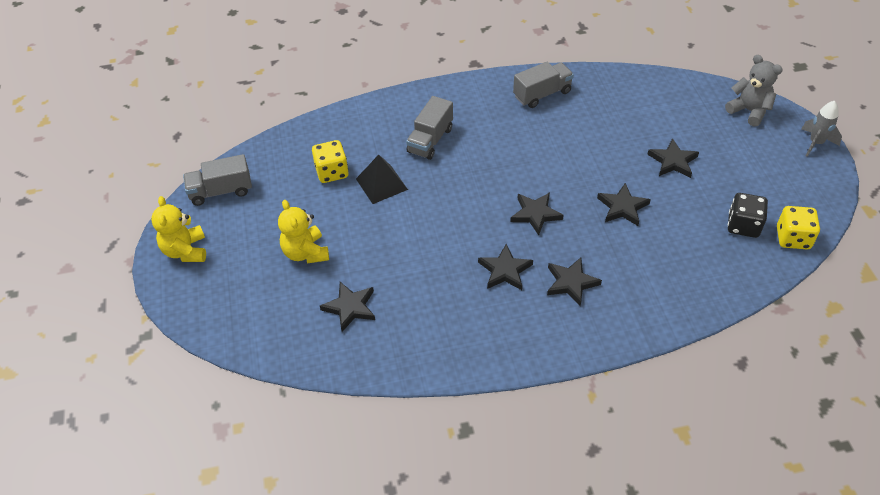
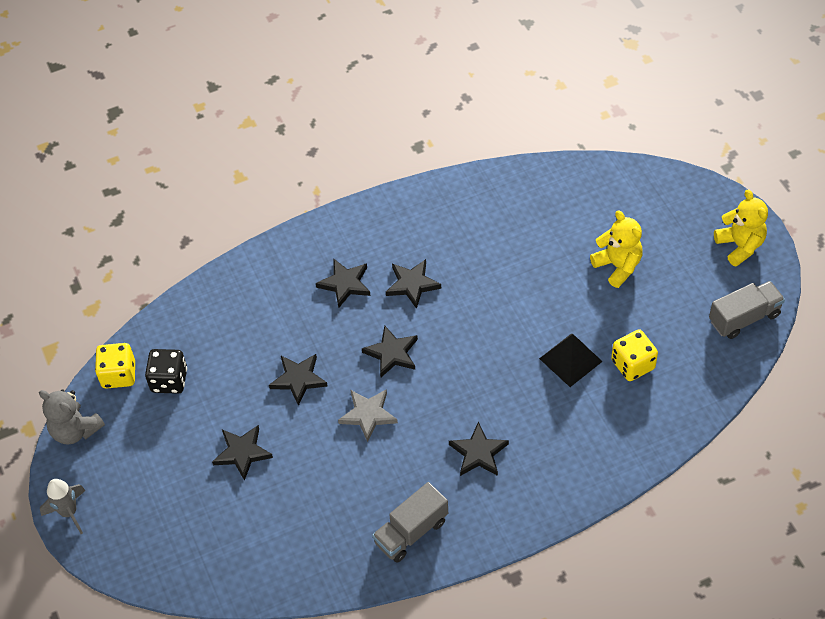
camera: 170 degrees right, 5 degrees up
(350, 307) = (551, 221): black star -> black star (478, 453)
(430, 140) = (534, 430): grey truck -> none
(564, 171) = (368, 415): none -> grey star
(749, 111) = (143, 552): grey teddy bear -> grey teddy bear (75, 430)

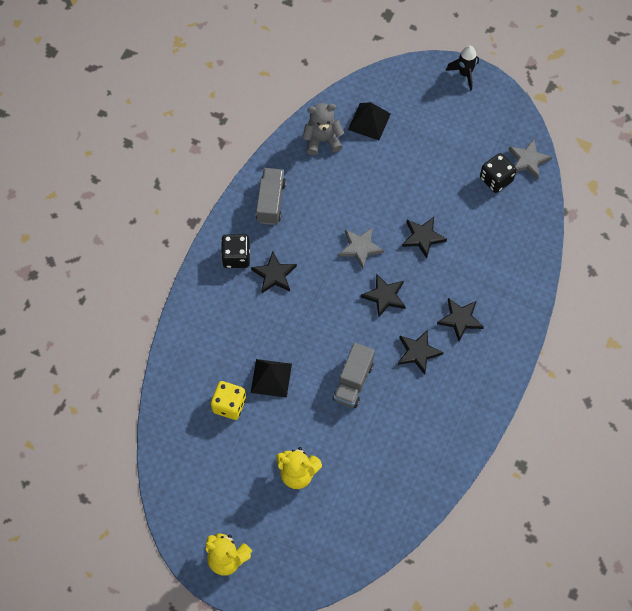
camera: 135 degrees right, 10 degrees up
(69, 512) = (465, 74): grey rocket -> black rocket
(75, 430) = (514, 114): grey teddy bear -> grey teddy bear (322, 140)
(119, 374) = (528, 160): yellow dice -> grey star
(221, 540) = (369, 121): none -> black pyramid
(242, 453) = (408, 172): black star -> none
(501, 500) = (236, 257): none -> black dice
(744, 318) = (182, 498): grey truck -> grey truck (353, 382)

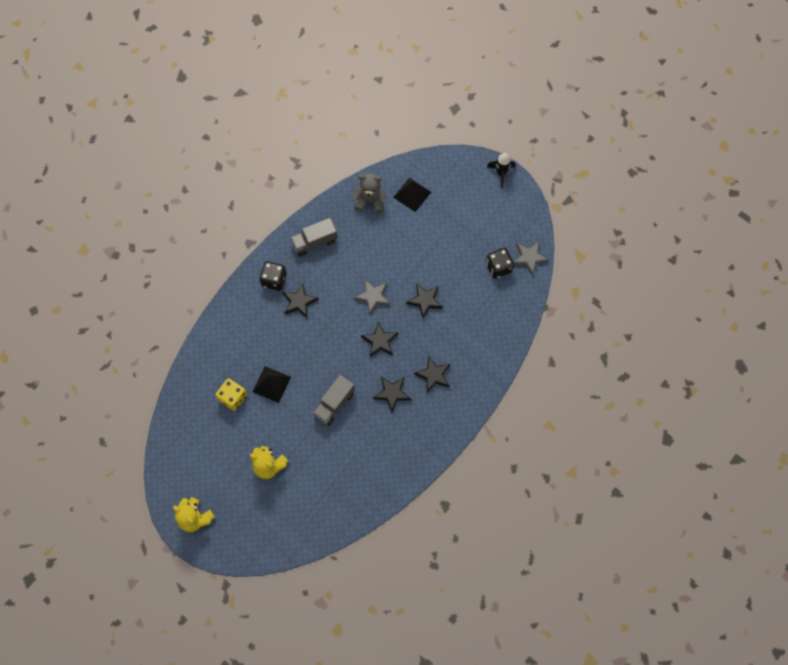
camera: 15 degrees right, 5 degrees up
(271, 202) = (314, 242): grey truck -> grey truck turned 135 degrees counterclockwise

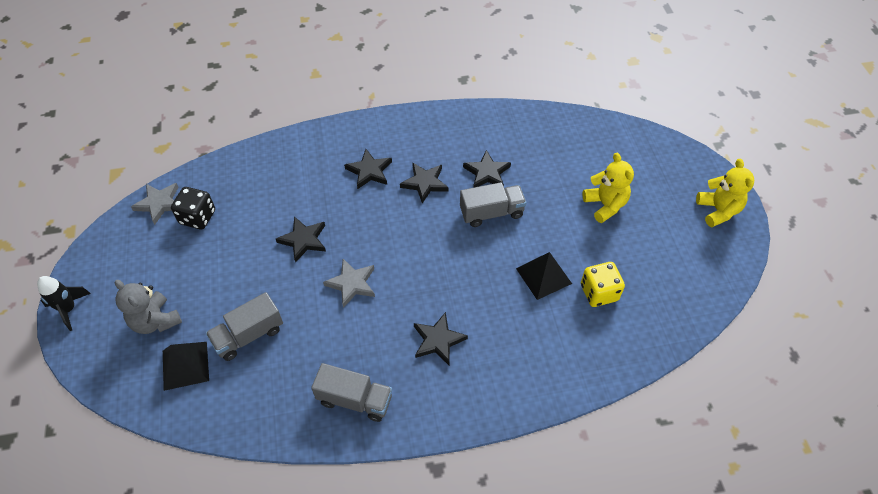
camera: 140 degrees left, 15 degrees down
(274, 280) = (446, 390): black dice -> none
(370, 201) = (239, 398): grey teddy bear -> grey teddy bear (155, 321)
(380, 341) = (389, 236): black star -> black star (487, 173)
(397, 230) = (248, 335): none -> grey truck

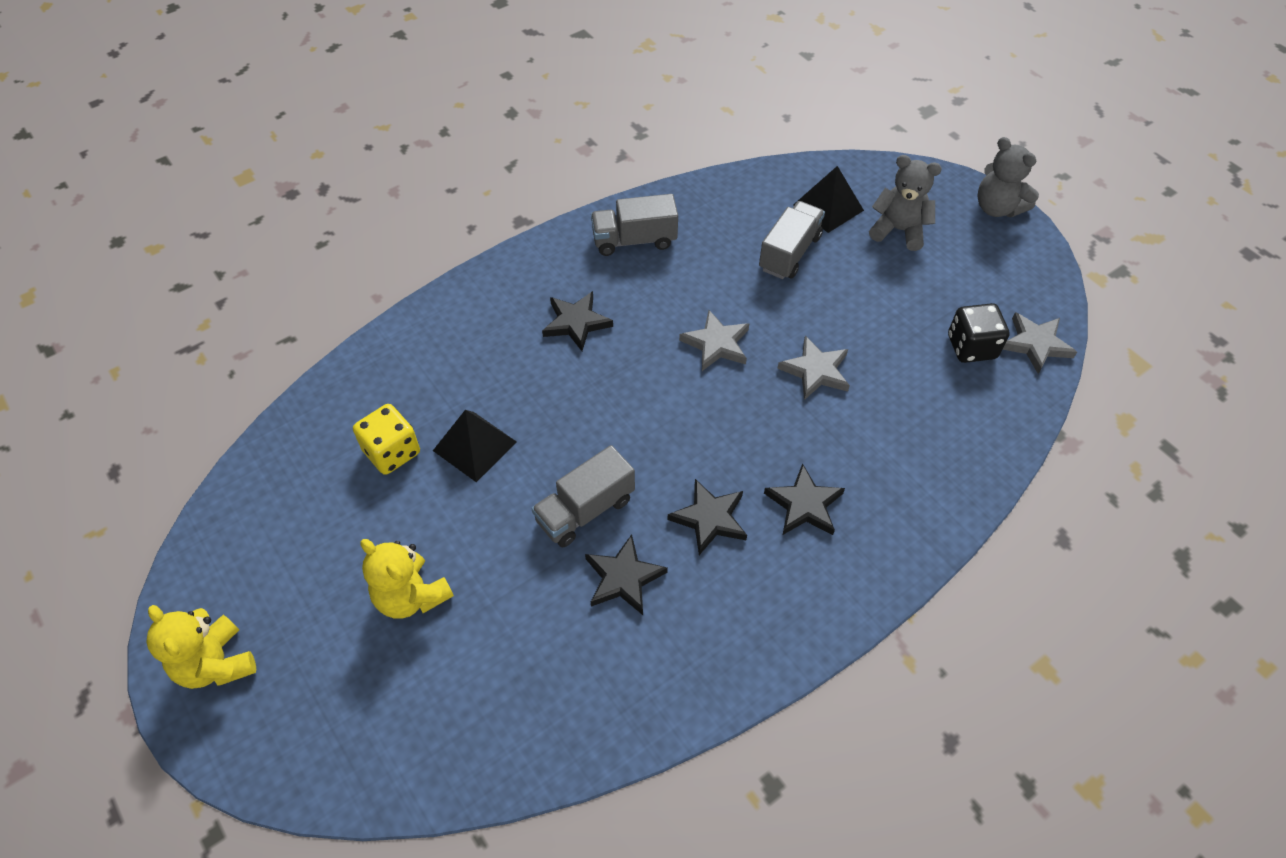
camera: 155 degrees right, 0 degrees up
(69, 309) = (997, 208): black rocket -> grey teddy bear
(303, 240) = (815, 371): black star -> grey star

